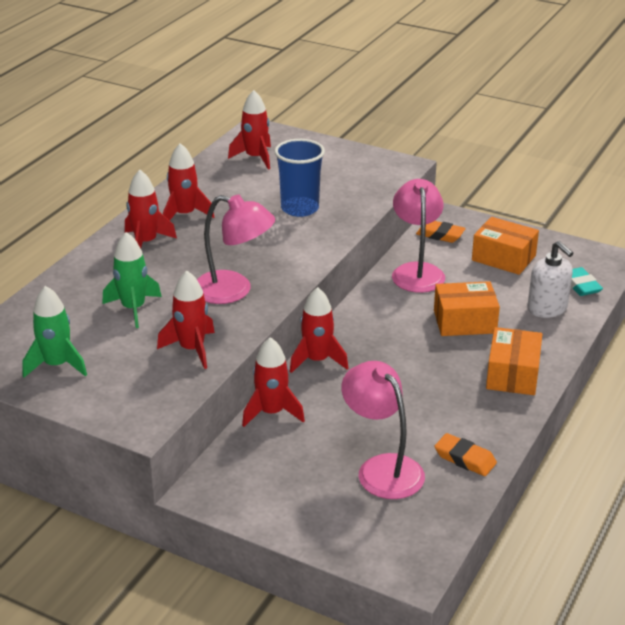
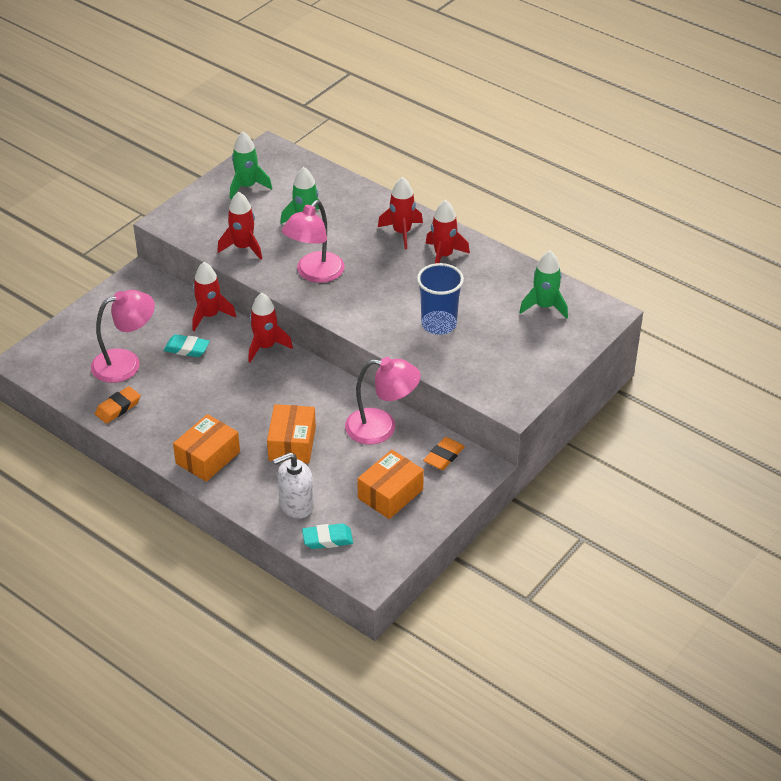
camera: 100 degrees right, 10 degrees up
(255, 158) = (544, 306): red rocket -> green rocket
(339, 421) = (187, 348): none -> turquoise eraser
(512, 374) = (208, 458): orange box -> orange box turned 75 degrees counterclockwise

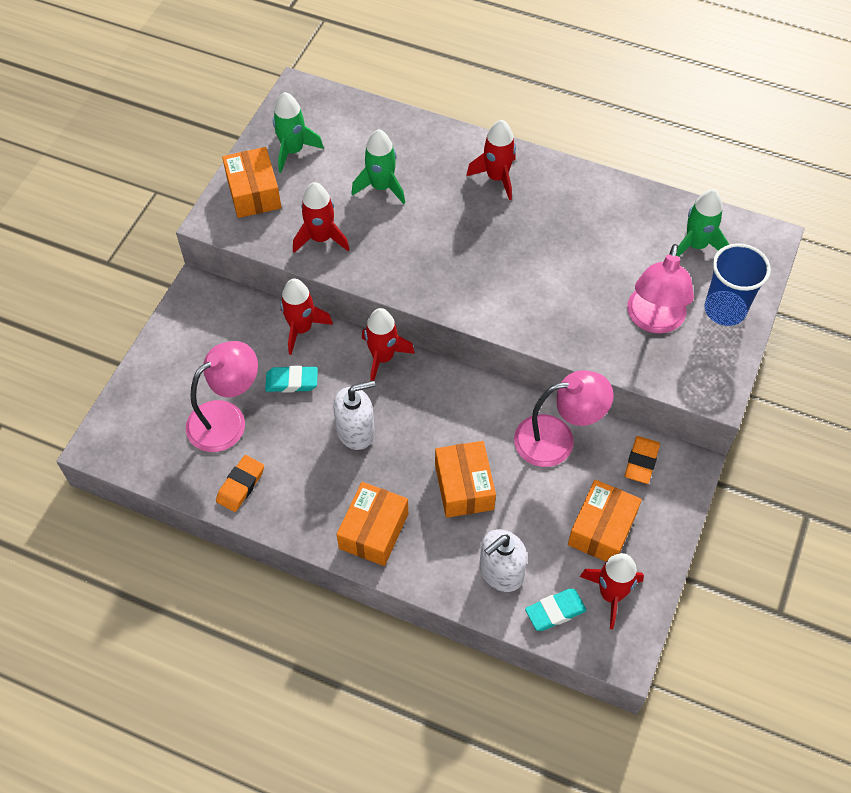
camera: 15 degrees left, 15 degrees up
(204, 208) = (254, 193): none -> orange box
(223, 390) = (356, 431): none -> white soap dispenser
(314, 274) = (419, 257): pink lamp -> pink lamp (654, 320)
(439, 324) = (588, 297): blue cup -> blue cup (725, 310)
(443, 255) = (556, 200): red rocket -> red rocket (611, 594)

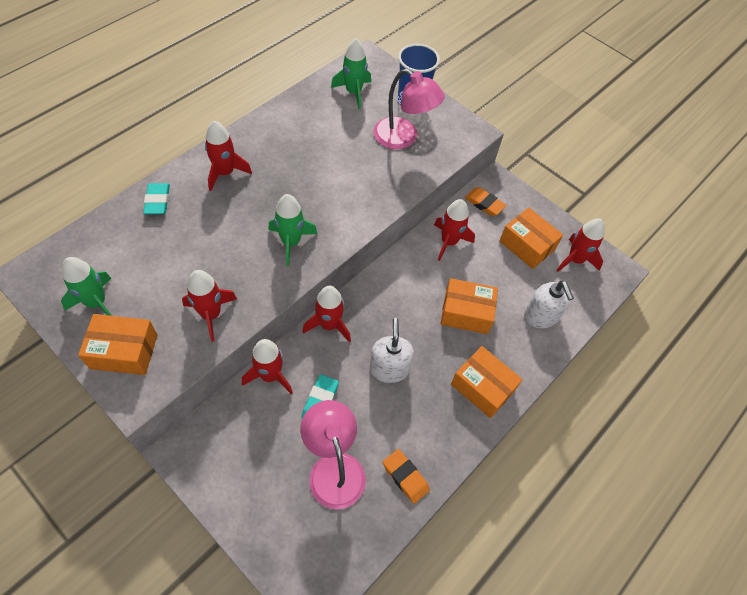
camera: 75 degrees left, 0 degrees up
(381, 187) = (184, 251): green rocket -> green rocket (291, 242)
(555, 611) = (579, 296): turquoise eraser -> turquoise eraser (158, 201)
(557, 439) = (449, 242): pink lamp -> red rocket

